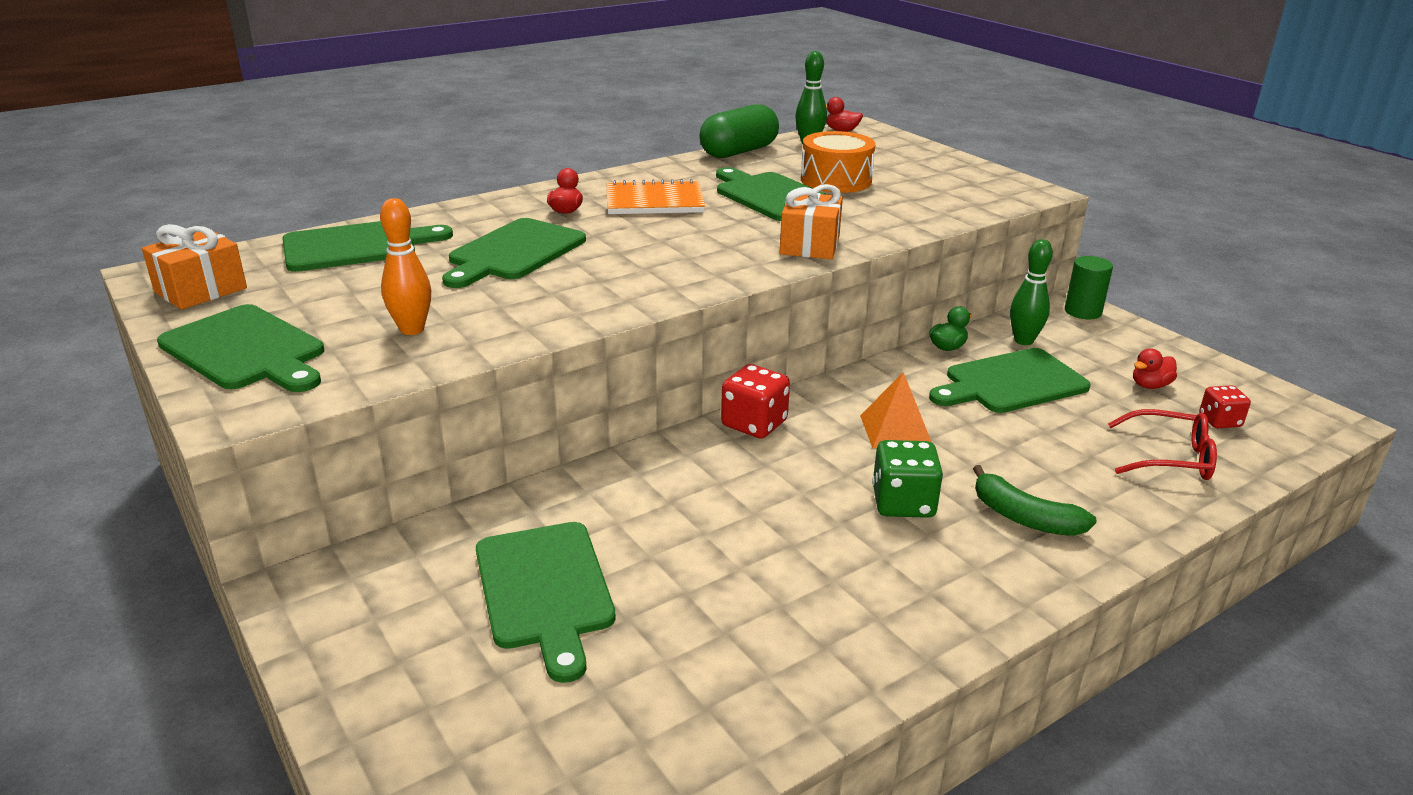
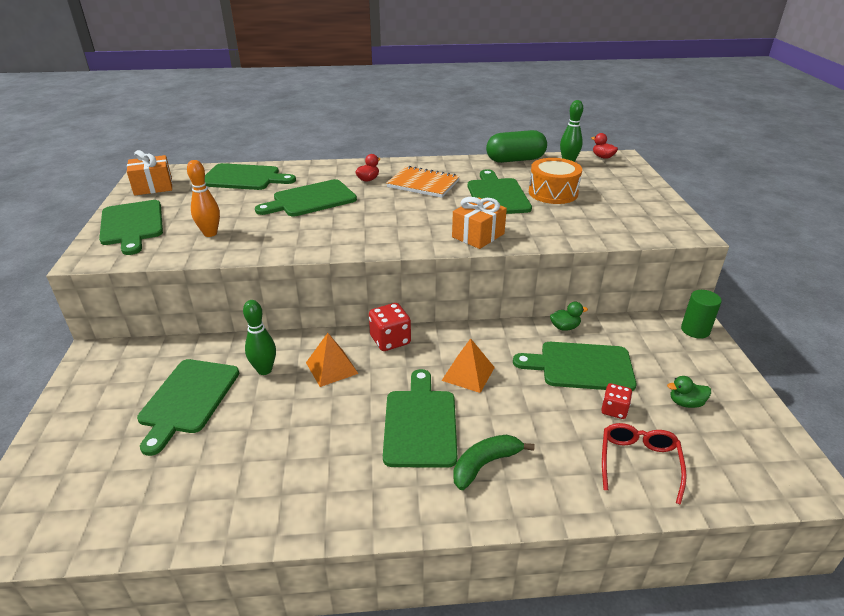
camera: 30 degrees right, 5 degrees up
(713, 480) = (331, 368): none -> orange pyramid
(903, 503) = (420, 424): green dice -> green cutting board
(1023, 341) = (624, 339): green bowling pin -> green bowling pin (264, 370)
(1024, 517) = (485, 464): green banana -> green banana turned 75 degrees clockwise
(1150, 385) = (685, 403): red duck -> green duck
(1170, 457) = (638, 463): red glasses -> red glasses turned 120 degrees counterclockwise
(1219, 421) = (712, 450): red dice -> red dice (614, 410)

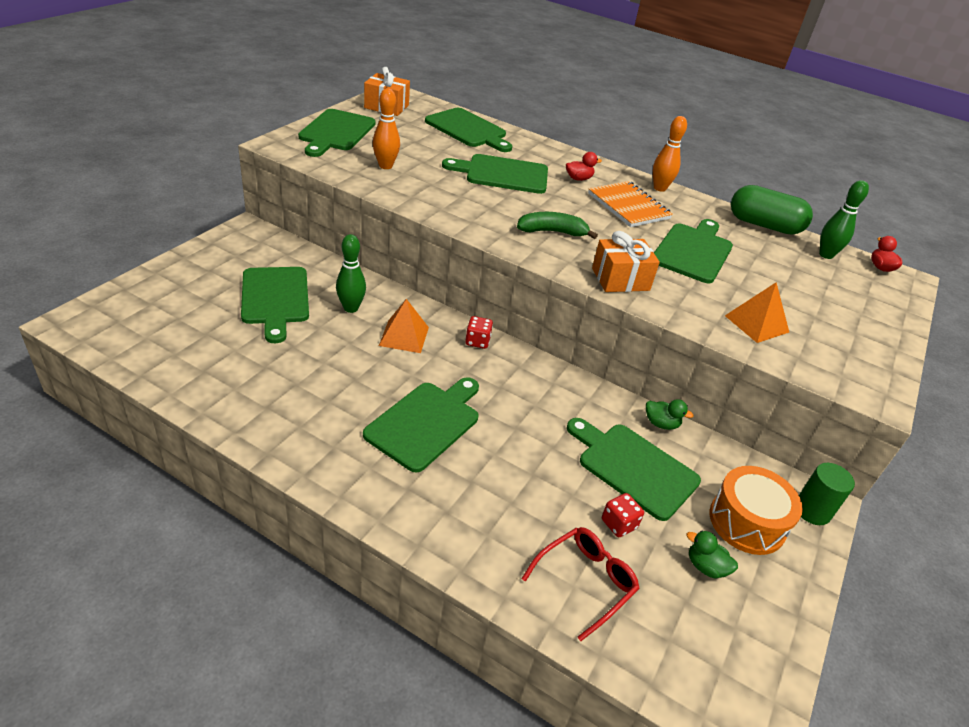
camera: 30 degrees right, 5 degrees up
(188, 399) = (275, 298): green cutting board -> green cutting board turned 60 degrees counterclockwise
(390, 340) = (477, 341): red dice -> red dice, size x0.63
(427, 163) = (659, 188): none -> orange bowling pin
(468, 373) = (515, 408): orange pyramid -> orange pyramid (756, 324)
(485, 464) = (442, 488): green banana -> green banana (552, 232)
(553, 193) = (761, 277): orange drum -> orange drum (747, 522)

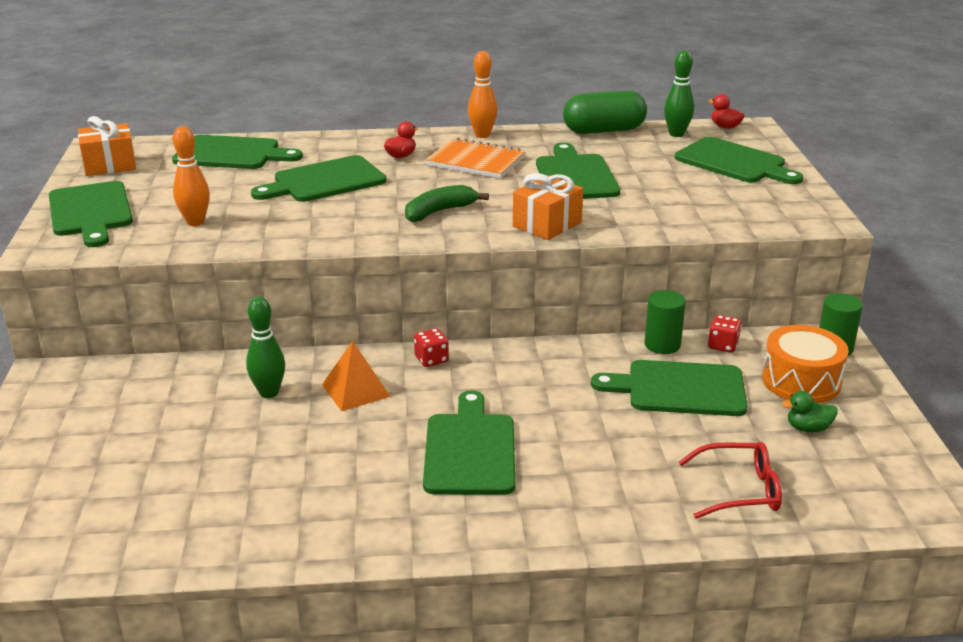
camera: 30 degrees left, 10 degrees down
(275, 298) = (174, 424): green cutting board -> green cutting board (734, 162)
(585, 582) = (739, 490): red glasses -> red glasses turned 75 degrees clockwise
(619, 524) = (716, 435): red dice -> red dice (723, 345)
(661, 424) = (662, 345): green duck -> green cylinder
(756, 324) = (690, 210): orange pyramid -> none

